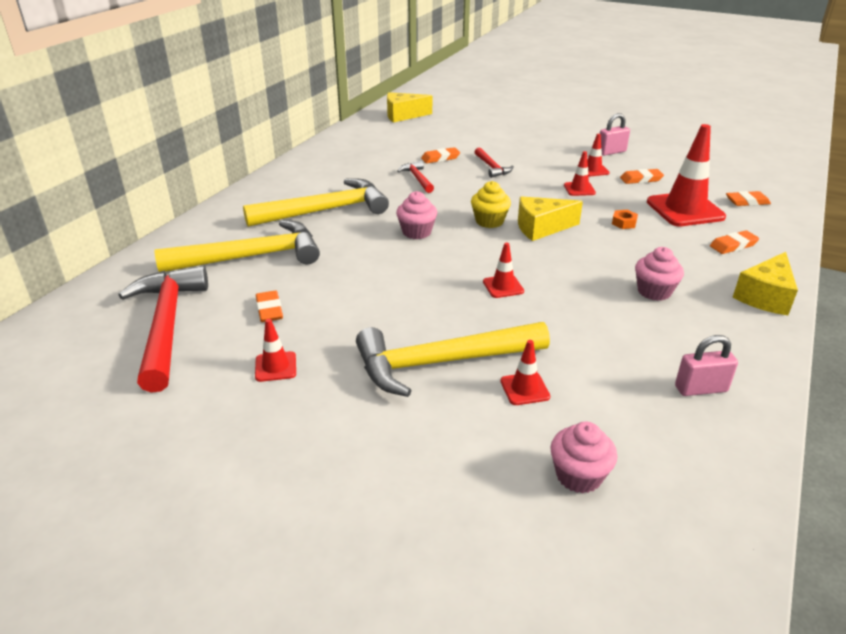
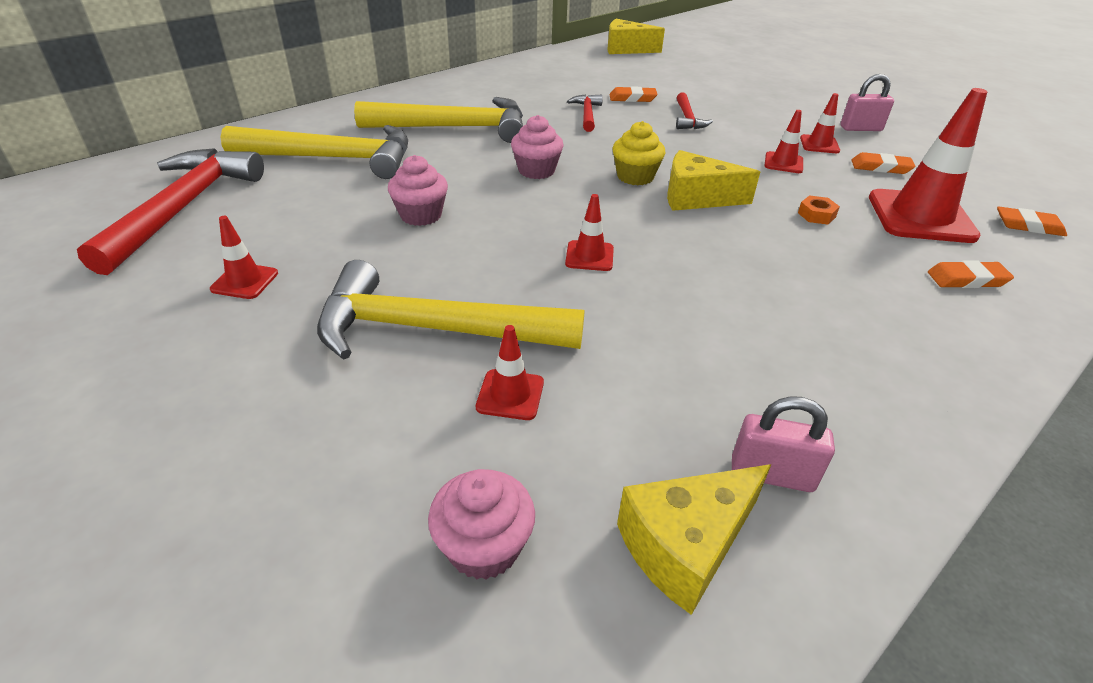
camera: 20 degrees right, 5 degrees up
(269, 310) = (299, 217): orange eraser -> none
(654, 291) = (797, 313): pink cupcake -> pink cupcake (421, 215)
(765, 296) = (974, 364): yellow cheese -> yellow cheese (685, 545)

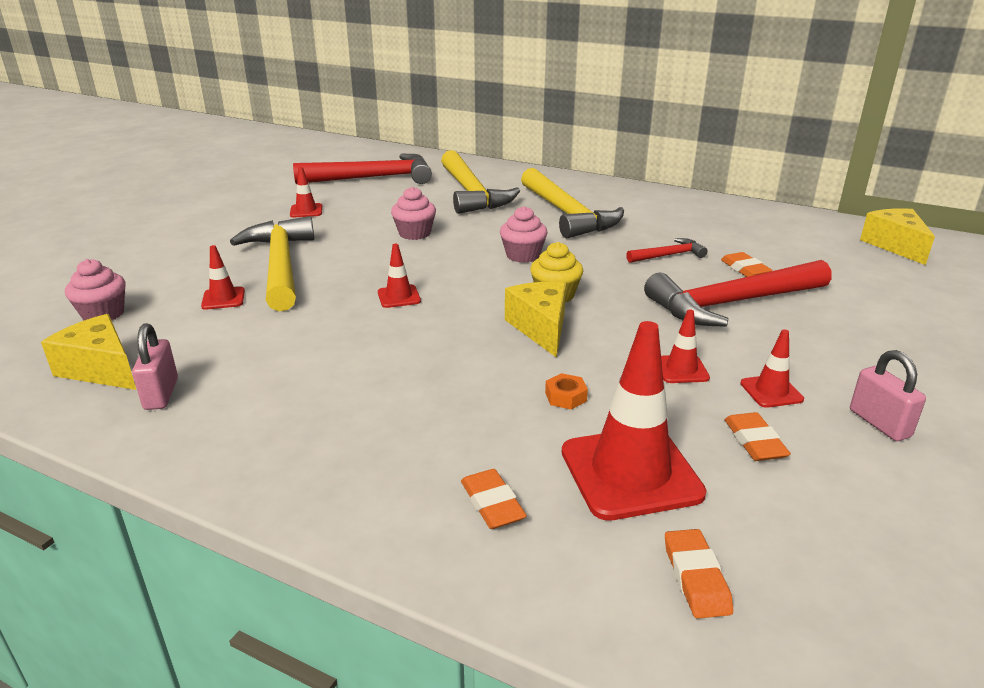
camera: 70 degrees right, 10 degrees down
(687, 118) = (732, 303): red hammer -> red hammer, size x2.12

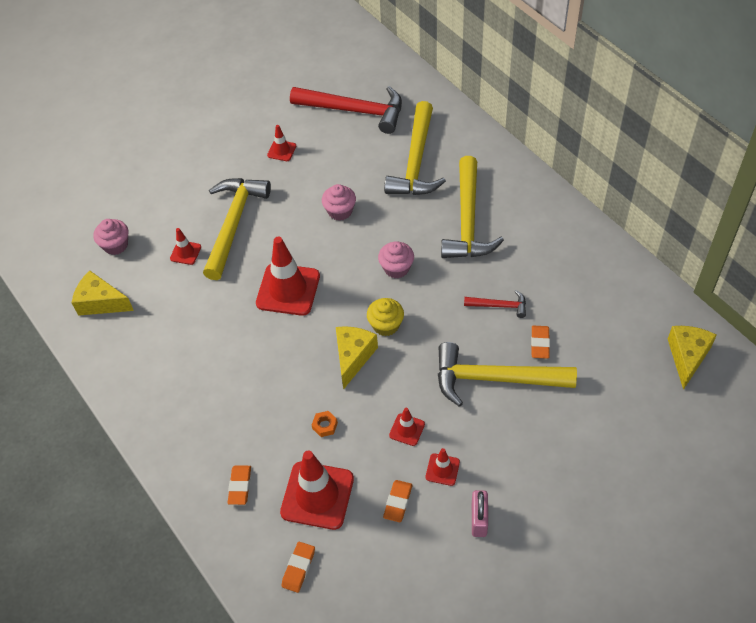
camera: 30 degrees right, 25 degrees up
(101, 369) = (101, 302): yellow cheese -> yellow cheese turned 45 degrees counterclockwise
(161, 394) = (123, 337): pink padlock -> none
(399, 297) = (288, 289): red traffic cone -> red traffic cone, size x2.09
(732, 303) = (495, 379): red hammer -> yellow hammer

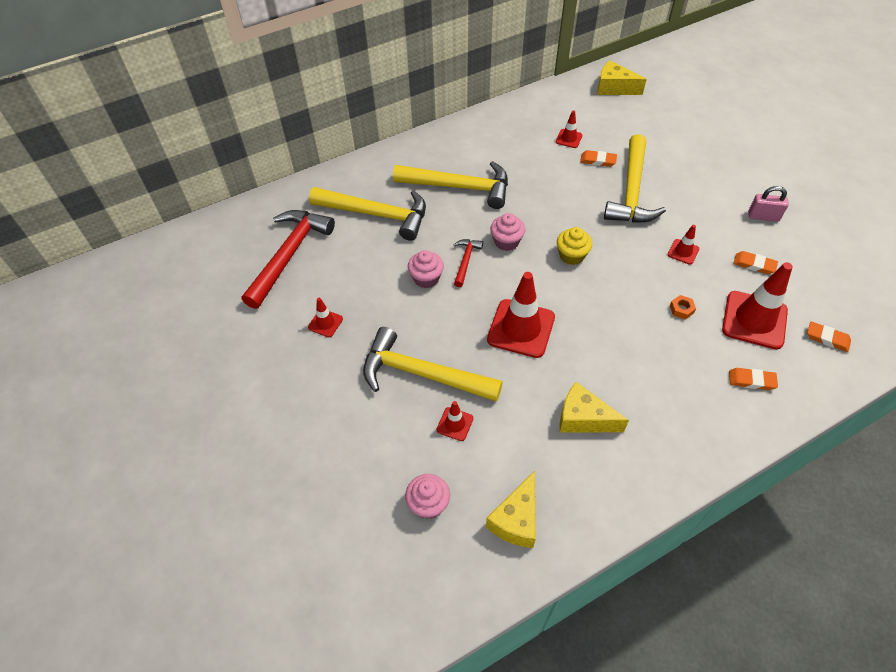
camera: 85 degrees left, 0 degrees up
(353, 357) = (606, 282): yellow cheese -> yellow cheese (583, 418)
(442, 469) = (720, 233): red traffic cone -> red traffic cone (569, 138)
(499, 306) = (557, 179): red hammer -> red hammer (465, 261)

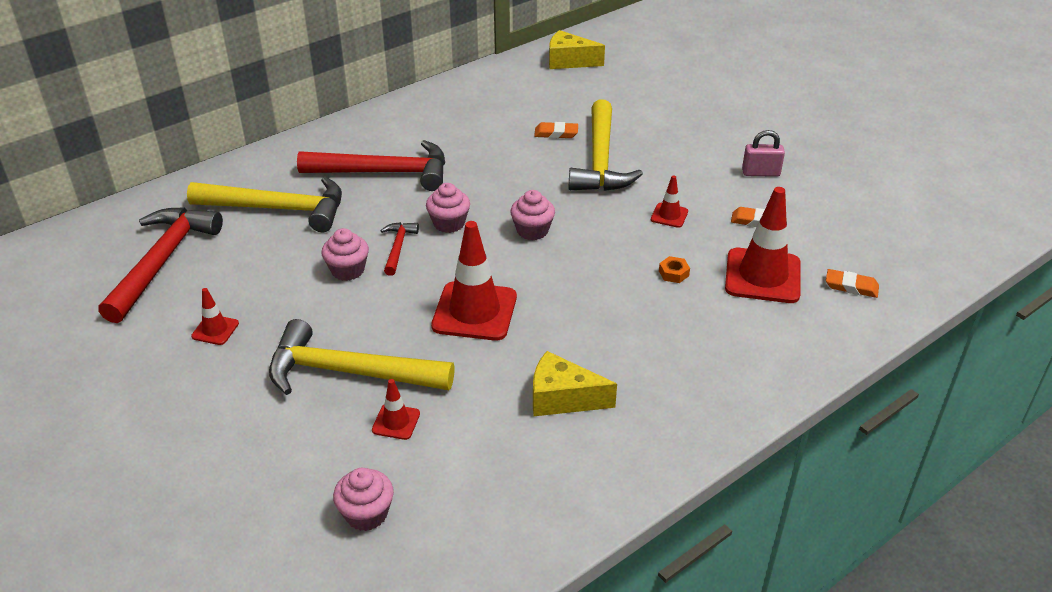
camera: 10 degrees left, 15 degrees down
(459, 187) = (384, 173): yellow hammer -> red hammer
(516, 520) = (485, 518): yellow cheese -> none
(569, 138) = (518, 114): red traffic cone -> none
(571, 255) = (532, 231): yellow cupcake -> pink cupcake
(751, 380) = (767, 337): orange eraser -> none

